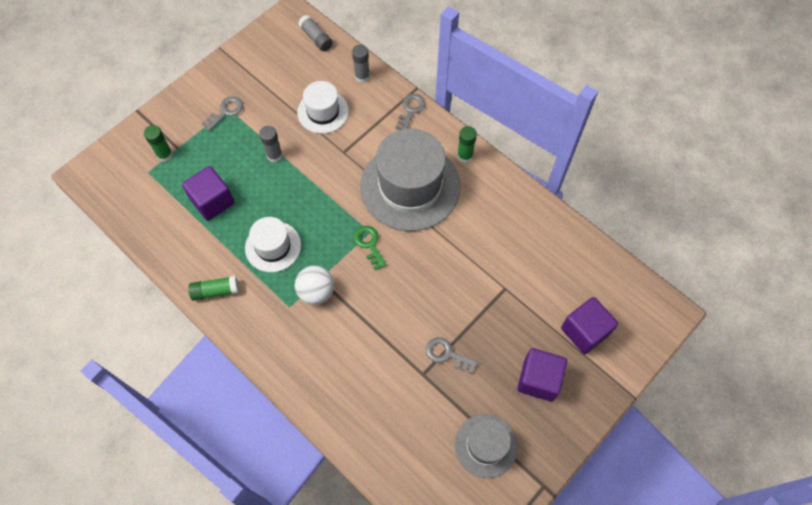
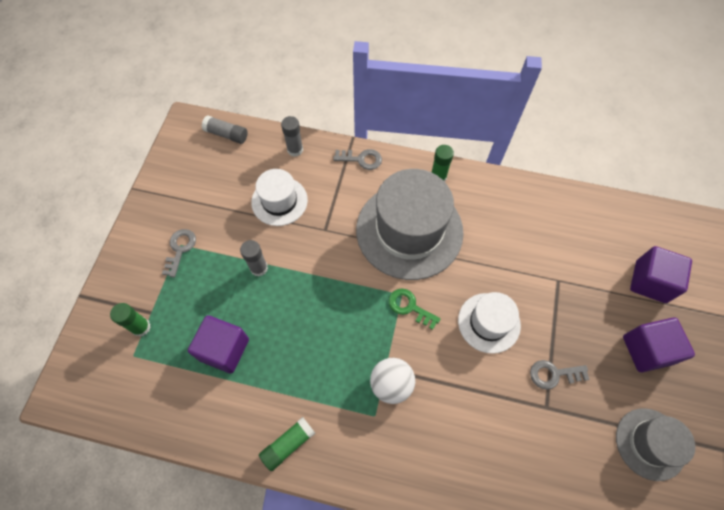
camera: 30 degrees left, 0 degrees up
(273, 246) = (317, 362): white hat -> white hat (489, 322)
(411, 110) = (361, 159): grey key -> grey key turned 105 degrees clockwise

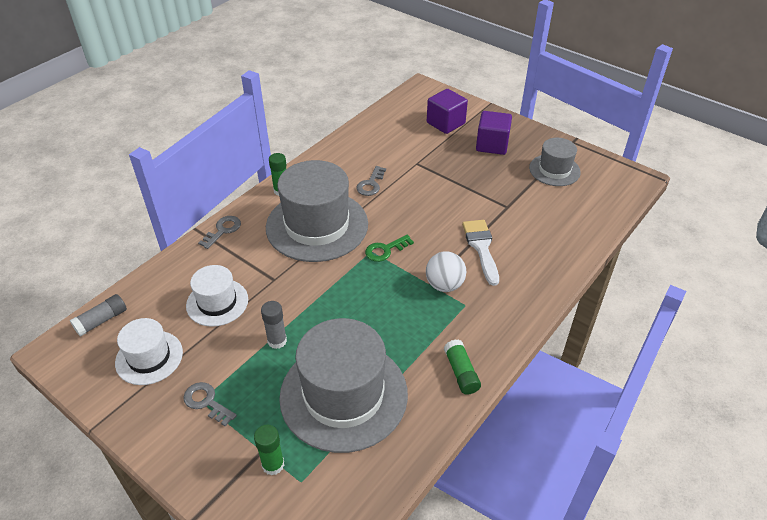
camera: 65 degrees left, 20 degrees down
(224, 349) = (343, 395): purple cube -> grey hat
(295, 150) = (170, 272): grey glue stick -> none
(464, 402) = (481, 247): none -> white brush
(489, 322) = (427, 210): white hat -> white hat (149, 357)
(553, 374) = (485, 193): grey key -> grey key (371, 184)

